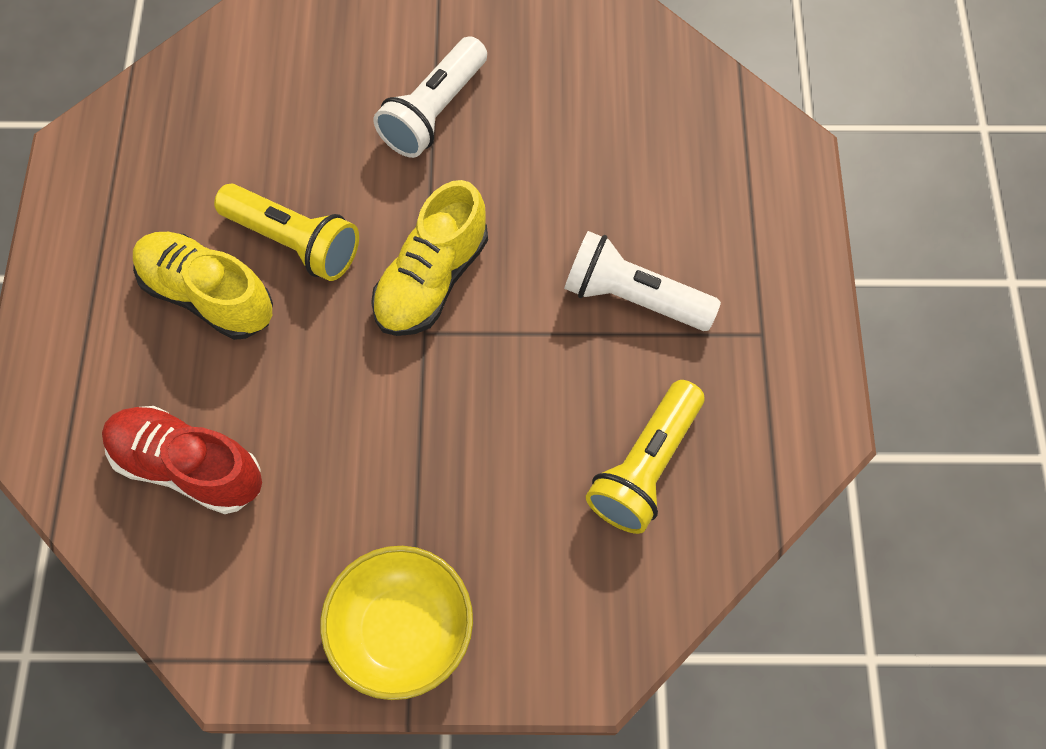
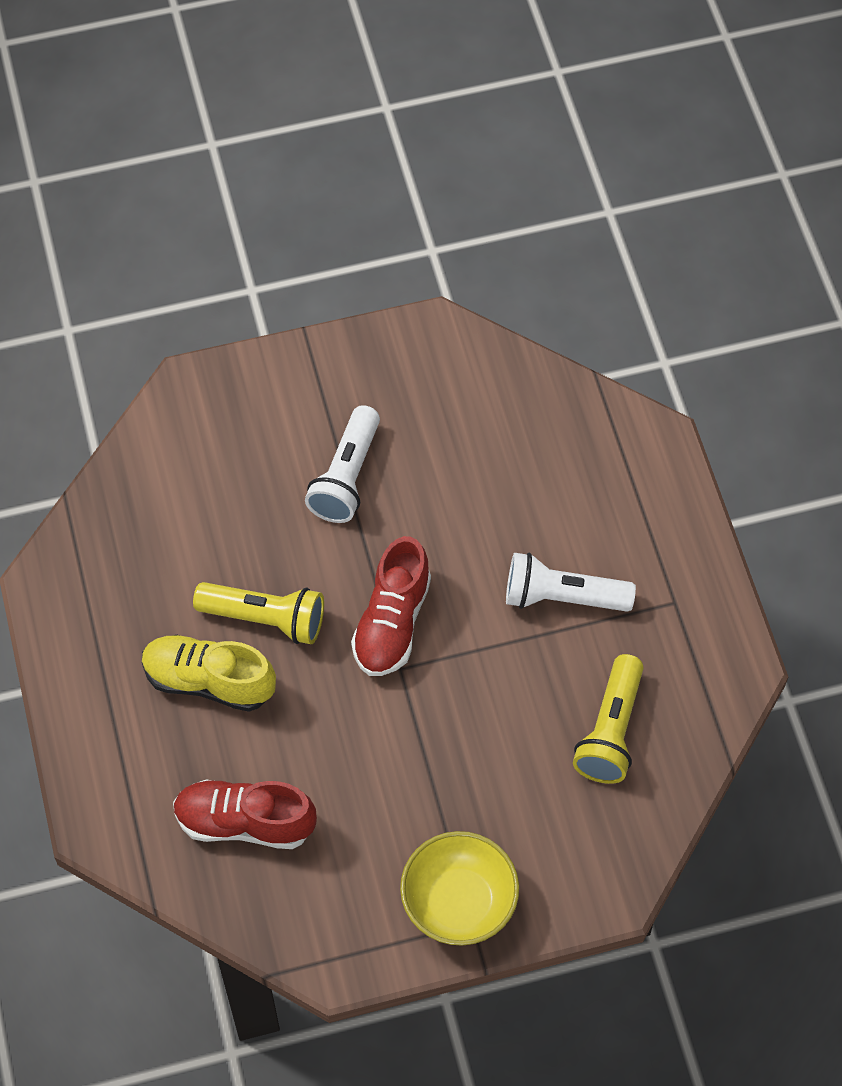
camera: 15 degrees left, 5 degrees down
(432, 279) = (392, 622): yellow shoe -> red shoe

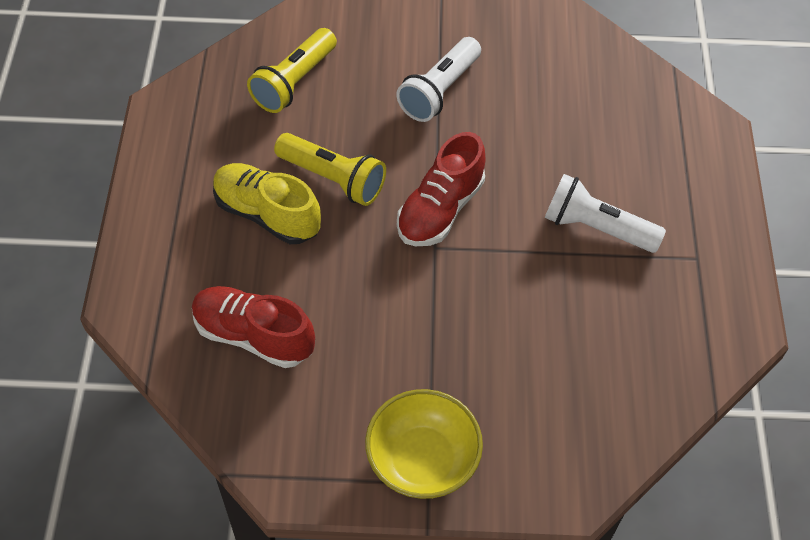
camera: 15 degrees right, 5 degrees down
(610, 731) = (609, 349): yellow flashlight -> yellow flashlight (294, 82)

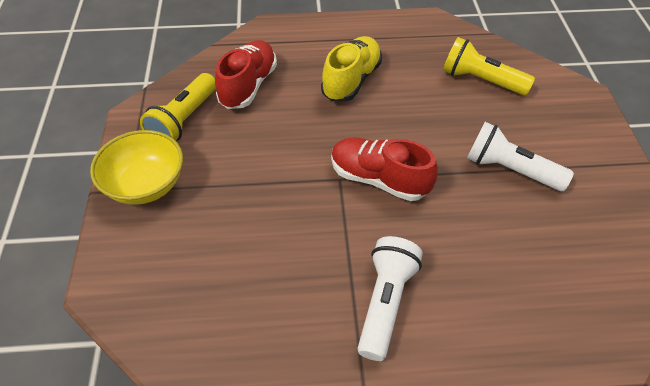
camera: 85 degrees right, 5 degrees down
(333, 179) = (392, 111): yellow flashlight -> yellow flashlight (184, 120)

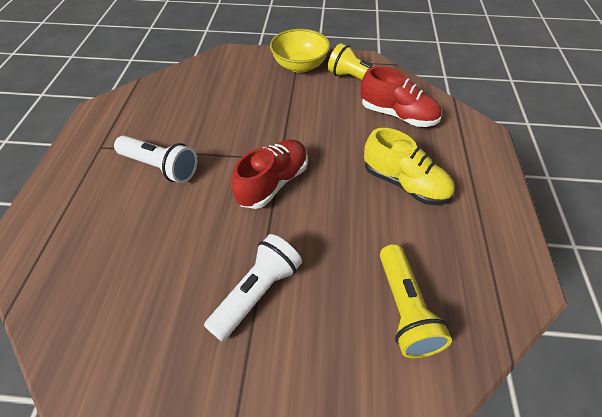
camera: 100 degrees right, 0 degrees up
(481, 80) = (404, 309): yellow flashlight -> yellow flashlight turned 135 degrees clockwise

